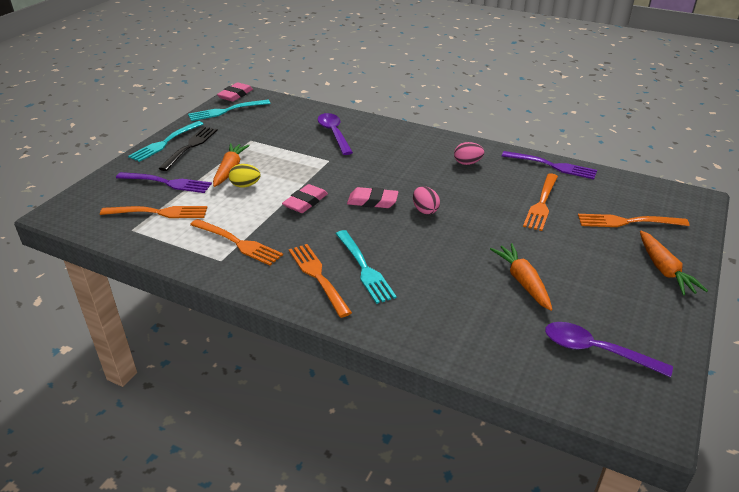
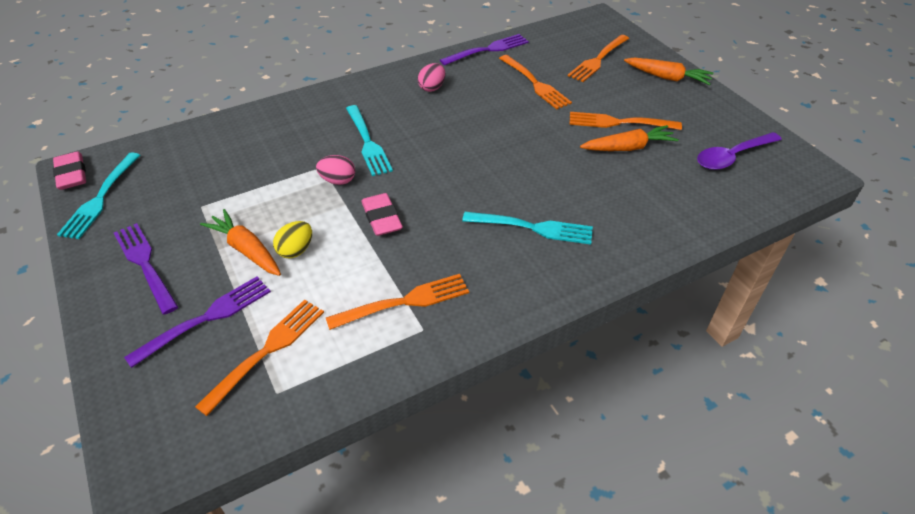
camera: 55 degrees left, 10 degrees up
(165, 142) = (100, 284): turquoise fork -> turquoise fork (367, 142)
(190, 147) = (145, 265): black fork -> purple fork
(318, 277) = (519, 265): orange fork -> orange fork (620, 122)
(334, 134) = (274, 140): purple spoon -> none
(372, 201) = (430, 172): pink eraser -> none
(425, 210) = (479, 148): pink egg -> pink egg (338, 181)
(523, 282) = (628, 148): orange carrot -> orange carrot turned 150 degrees clockwise

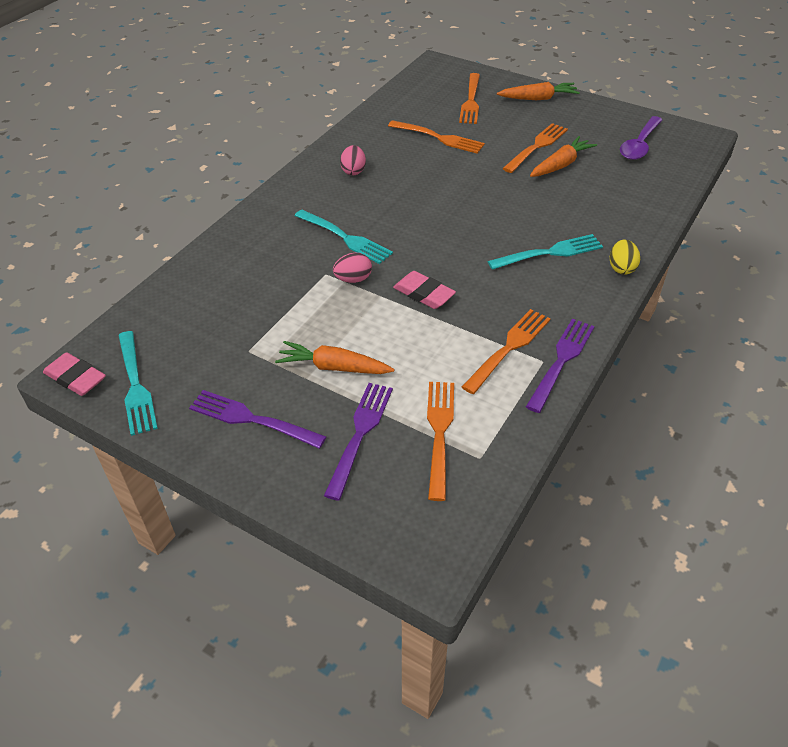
camera: 30 degrees left, 0 degrees up
(296, 250) = (378, 349): yellow egg -> yellow egg (621, 268)
(487, 50) = (369, 122): purple fork -> purple fork (561, 362)
(620, 122) = (536, 147): orange fork -> orange fork turned 150 degrees clockwise

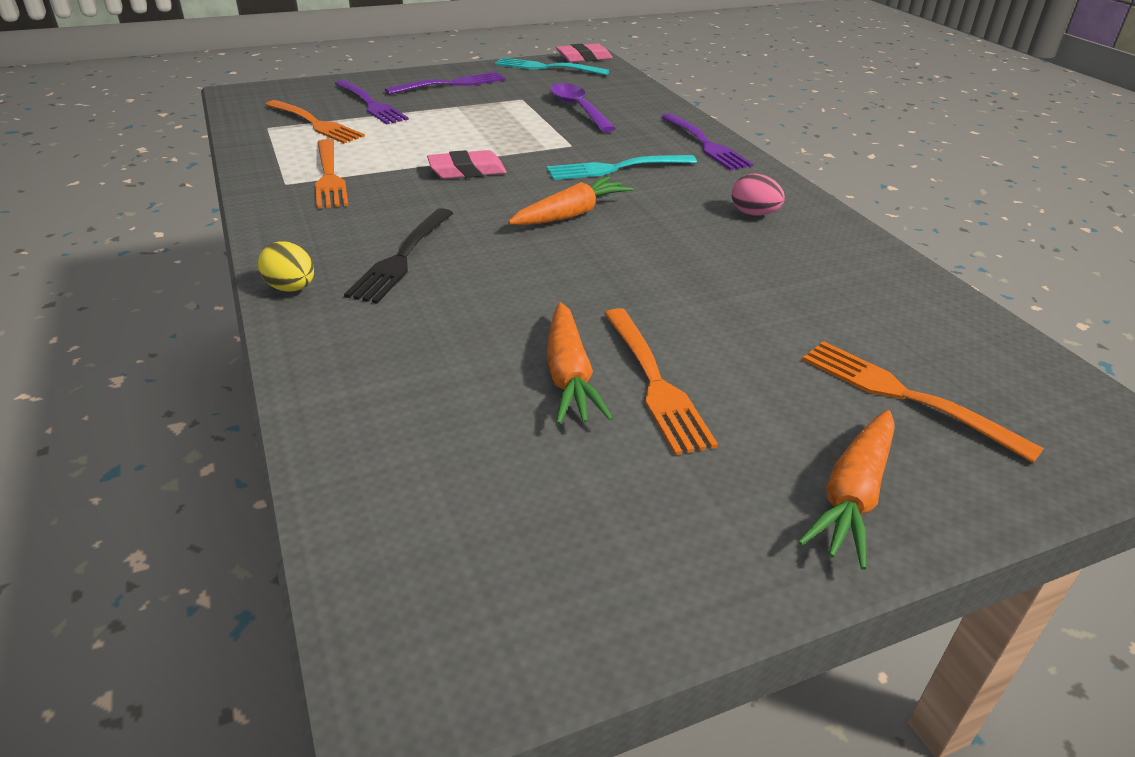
camera: 125 degrees right, 10 degrees down
(334, 367) = (449, 115): orange carrot -> orange carrot (571, 214)
(353, 279) = (543, 152): pink egg -> none
(438, 138) = (785, 303): orange fork -> none
(549, 253) = (402, 257): turquoise fork -> black fork
(561, 362) = (266, 189): purple fork -> purple fork (704, 144)
(639, 145) = (508, 523): purple spoon -> purple spoon (578, 109)

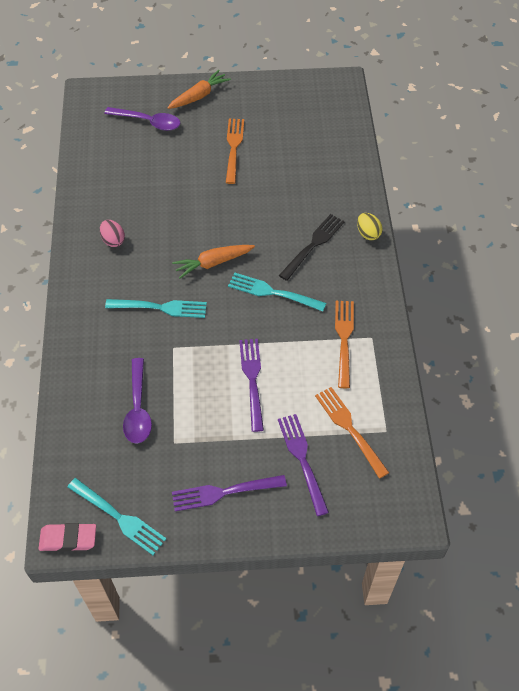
camera: 160 degrees left, 20 degrees up
(454, 200) = (273, 292): none -> turquoise fork
(467, 171) = (256, 326): pink eraser -> none
(569, 375) = (264, 158): orange carrot -> none
(704, 144) = (81, 327): purple fork -> purple fork (252, 380)
(906, 397) = (148, 122): orange fork -> purple spoon

